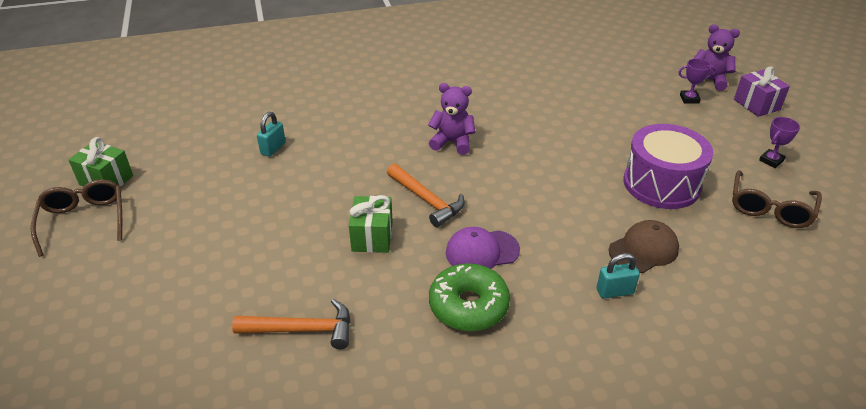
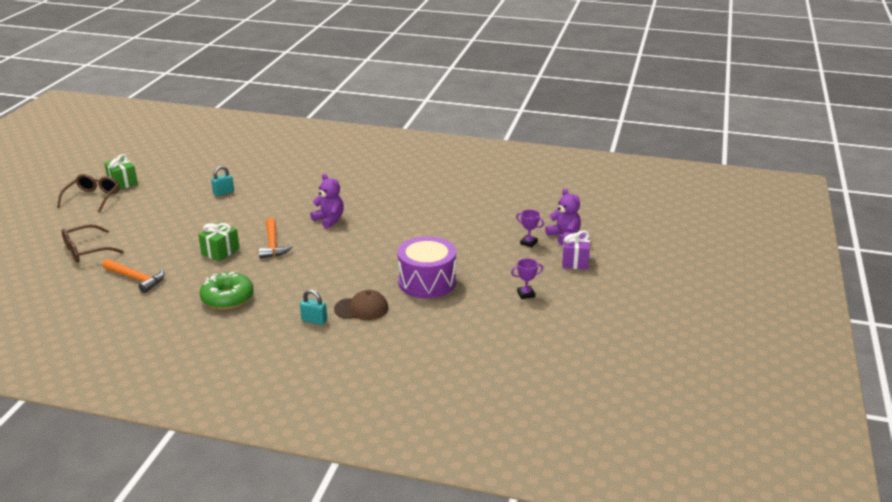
camera: 30 degrees right, 10 degrees down
(482, 251) = (268, 278): purple cap -> none
(770, 208) = (478, 317): brown glasses -> brown glasses (86, 251)

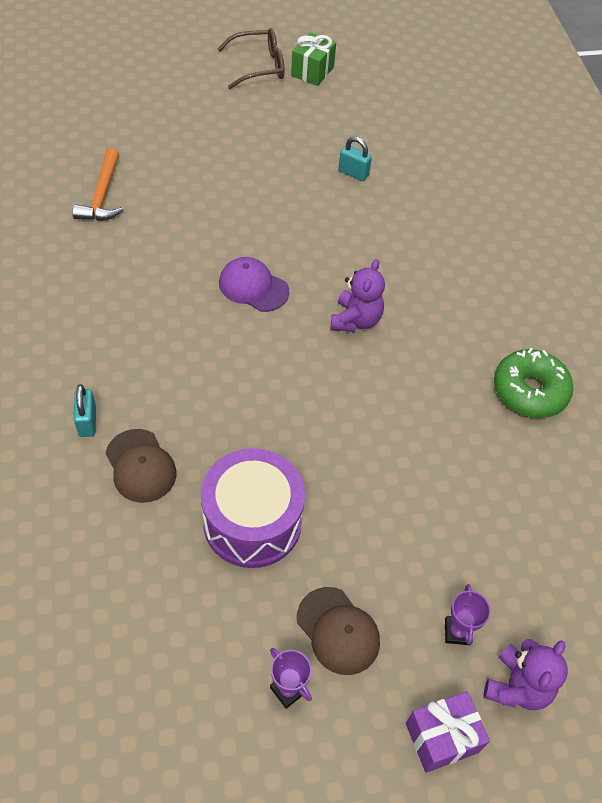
camera: 60 degrees right, 25 degrees up
(86, 251) = (140, 122): brown glasses -> none
(220, 251) = (205, 242): green gift -> none
(227, 298) = (99, 303): green donut -> green donut (529, 391)
(272, 244) = (253, 287): orange hammer -> purple cap
(505, 273) = (338, 631): none -> brown cap

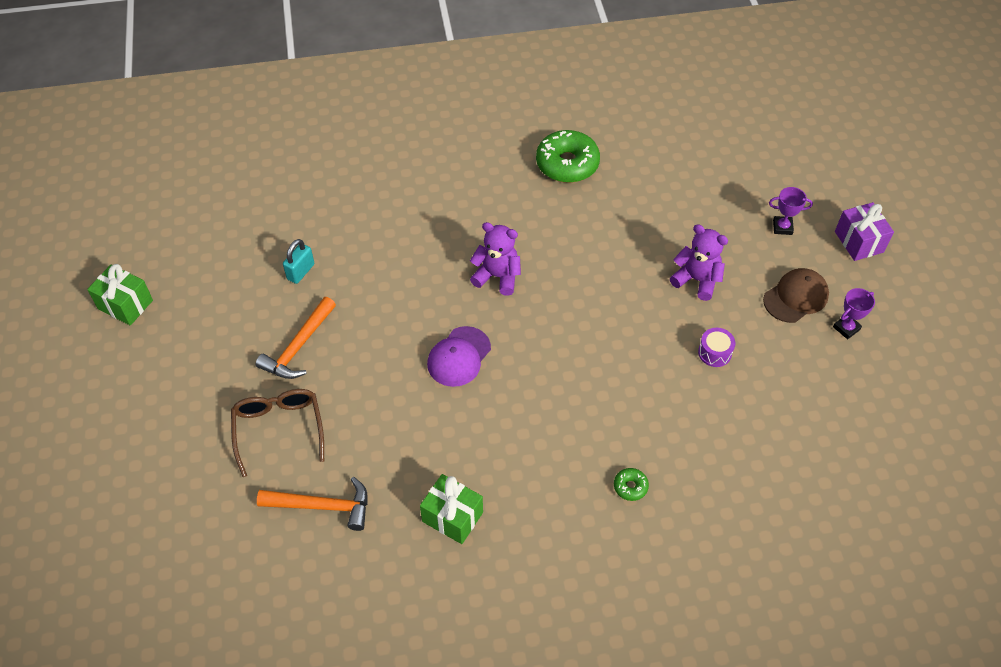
camera: 85 degrees left, 0 degrees up
(77, 280) = (452, 517): none -> green gift
(87, 422) = (630, 487): turquoise padlock -> green donut
(140, 466) = (672, 438): brown cap -> none
(252, 522) = (714, 353): purple drum -> purple drum, size x0.41
(259, 66) = (107, 357): brown glasses -> brown glasses (279, 429)
(267, 175) = (298, 347): none -> orange hammer
(517, 686) = (815, 198): purple teddy bear -> purple teddy bear (697, 280)

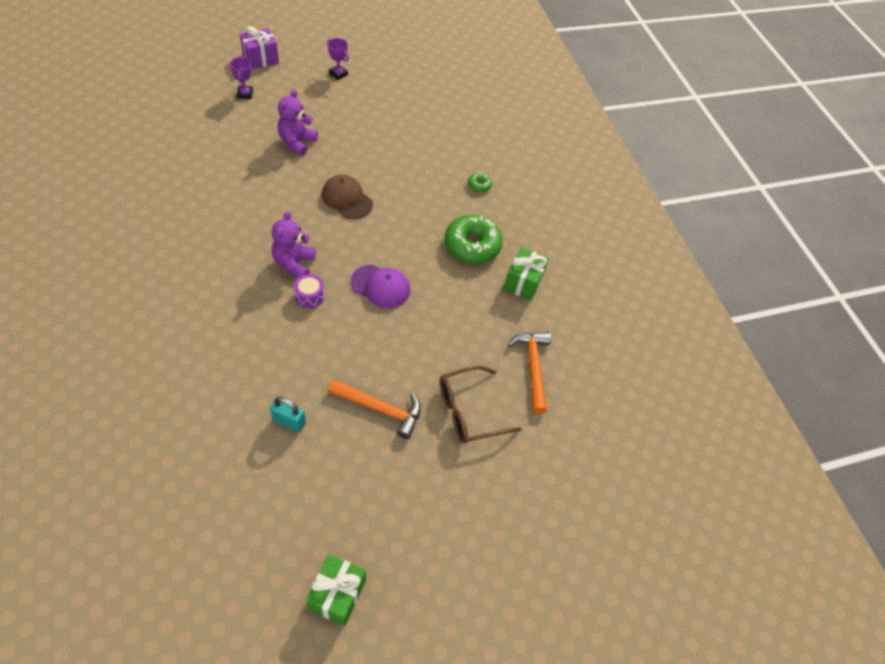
camera: 105 degrees left, 0 degrees up
(567, 164) = (161, 217): green donut -> green donut (472, 245)
(714, 353) = (364, 138): purple drum -> purple drum (310, 296)
(796, 297) = (312, 94): brown cap -> brown cap (347, 199)

